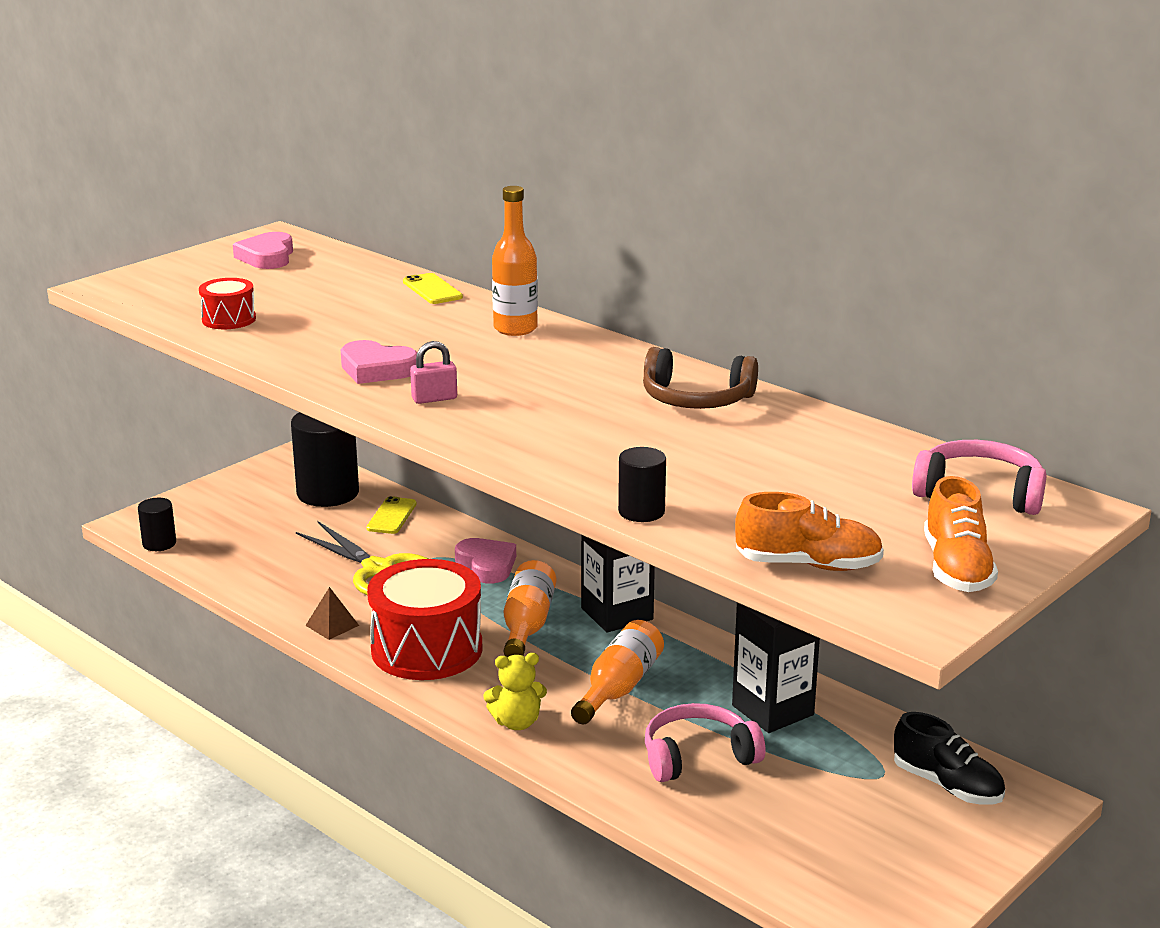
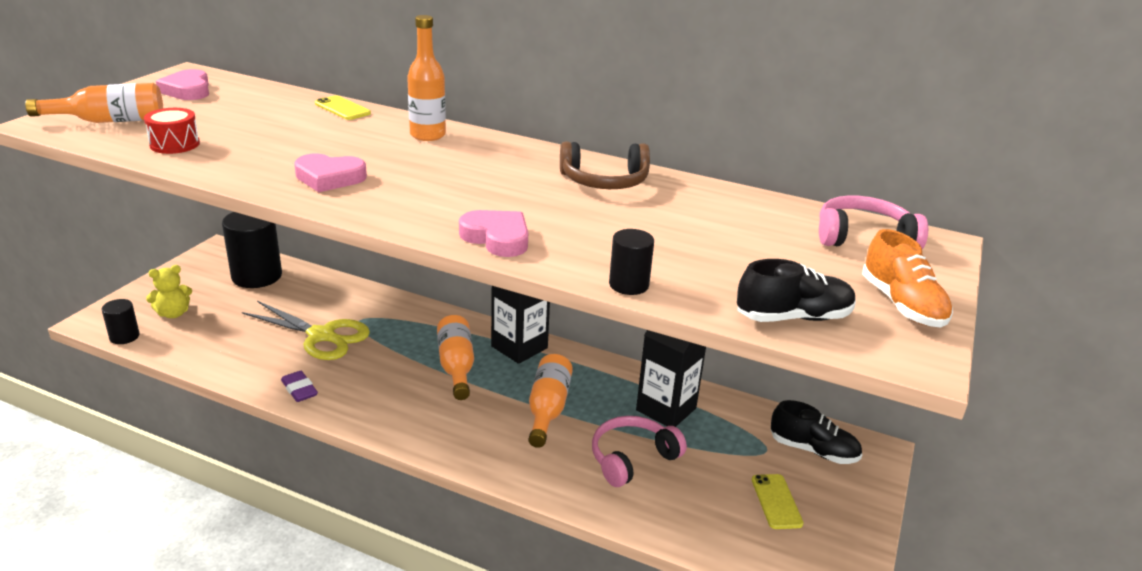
camera: 20 degrees left, 5 degrees up
(172, 288) = (110, 121): none -> orange bottle
(332, 625) = (299, 389): brown pyramid -> purple eraser
(391, 516) = (315, 289): yellow phone -> yellow phone (776, 501)
(427, 649) = (385, 399): red drum -> none
(434, 398) = (393, 199): pink padlock -> none
(486, 565) = (405, 320): pink heart -> pink heart (497, 238)
(517, 722) = (483, 453): yellow teddy bear -> yellow teddy bear (173, 313)
(808, 565) = (793, 317): orange shoe -> black shoe

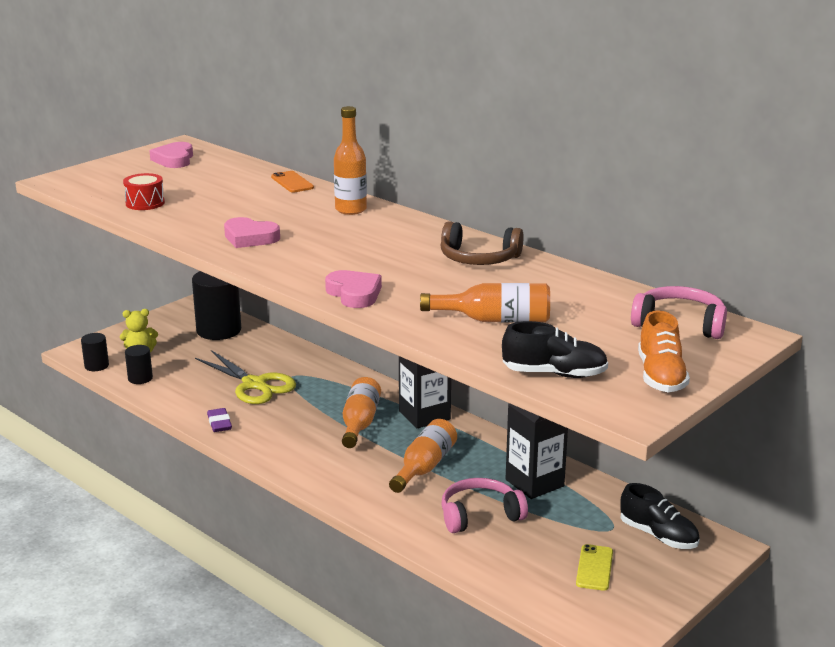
camera: 20 degrees right, 5 degrees down
(110, 121) = (105, 181): orange bottle -> orange bottle (495, 320)
(342, 108) = (292, 182): yellow phone -> orange phone
(628, 285) = (436, 337): black cylinder -> black cylinder (140, 378)

